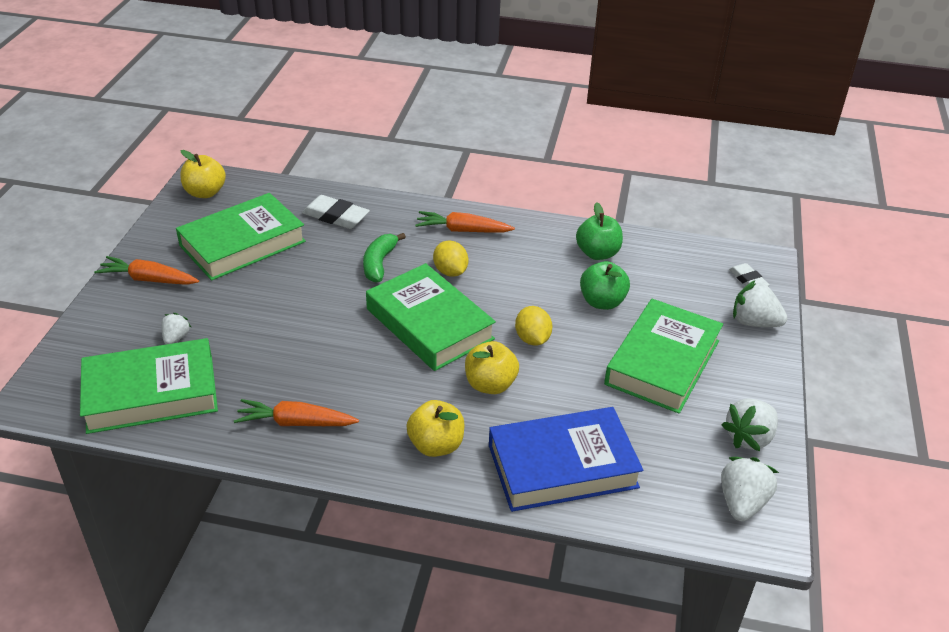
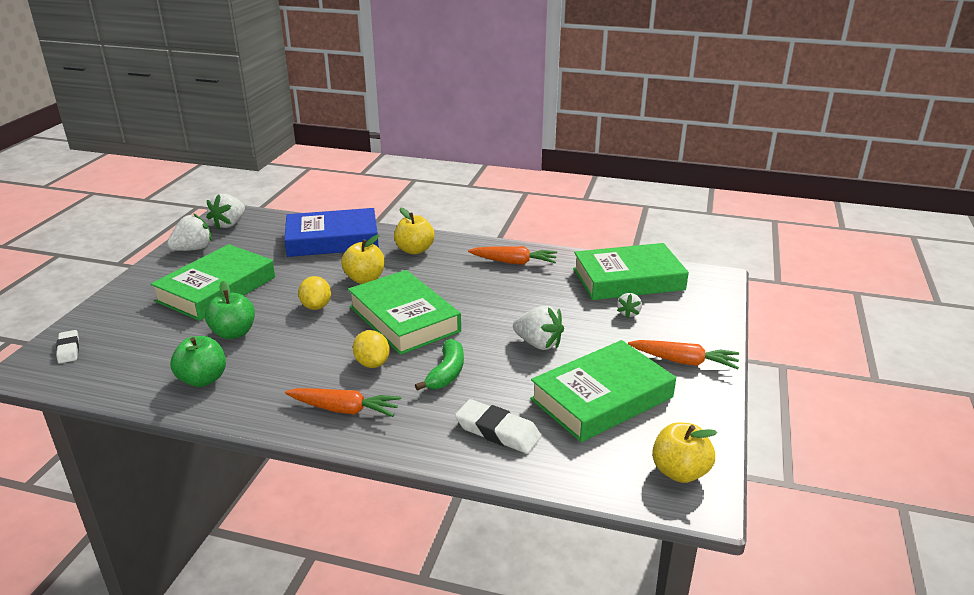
camera: 175 degrees left, 10 degrees down
(754, 322) = (107, 314): white strawberry -> white strawberry (538, 344)

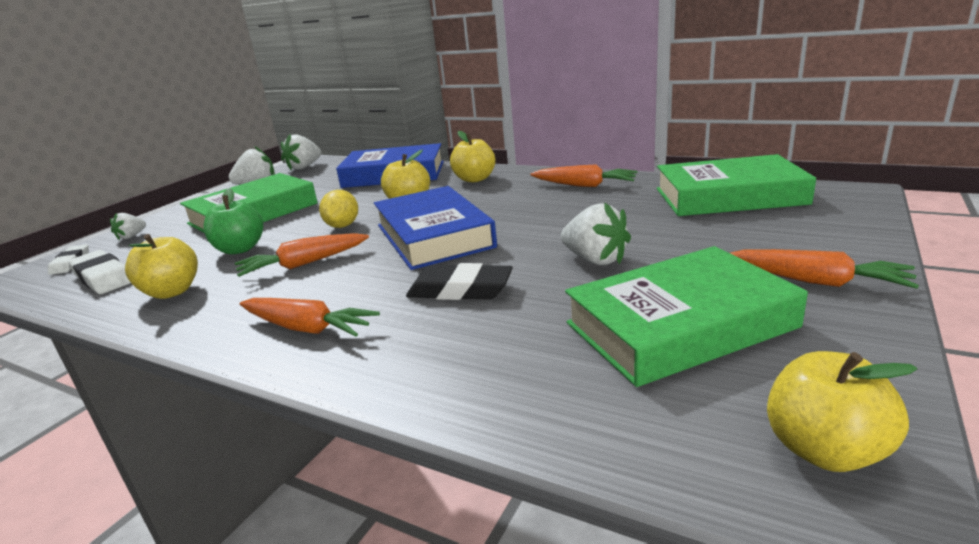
camera: 15 degrees right, 5 degrees down
(203, 379) = (172, 292): green apple -> yellow apple
(305, 349) = (304, 264): none -> orange carrot
(372, 363) = (372, 278): yellow lemon -> none
(404, 319) = (433, 236): green book -> blue book
(446, 373) = (460, 290): green banana -> black eraser
(497, 431) = (504, 364): white eraser -> white eraser (103, 278)
(628, 313) = (728, 228): white strawberry -> white strawberry (131, 236)

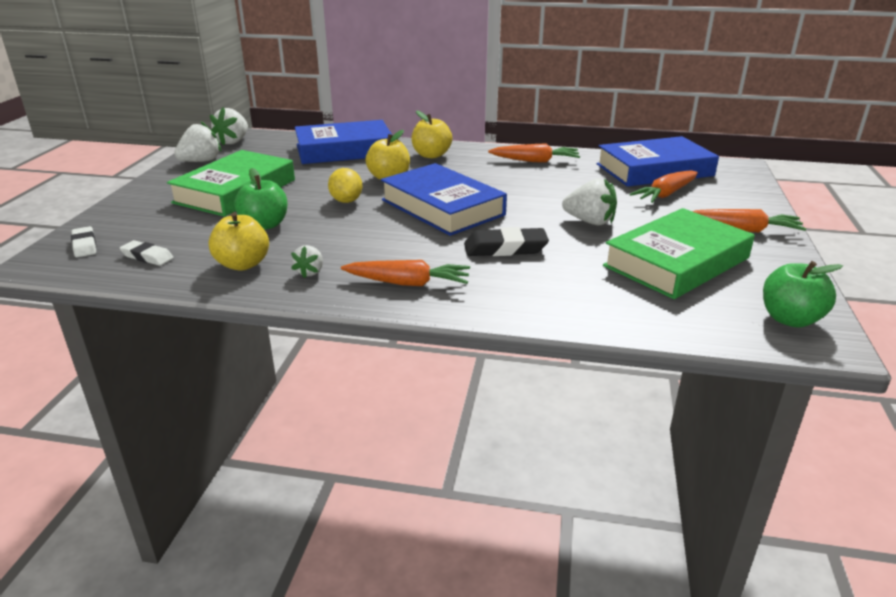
camera: 20 degrees left, 5 degrees up
(103, 278) = (147, 257): white eraser -> white eraser, size x0.63
(131, 236) = (120, 217): white strawberry -> white strawberry (310, 272)
(304, 264) = (346, 235): orange carrot -> orange carrot (665, 194)
(729, 196) = (654, 170): green book -> blue book
(824, 450) = (790, 319): yellow apple -> green apple

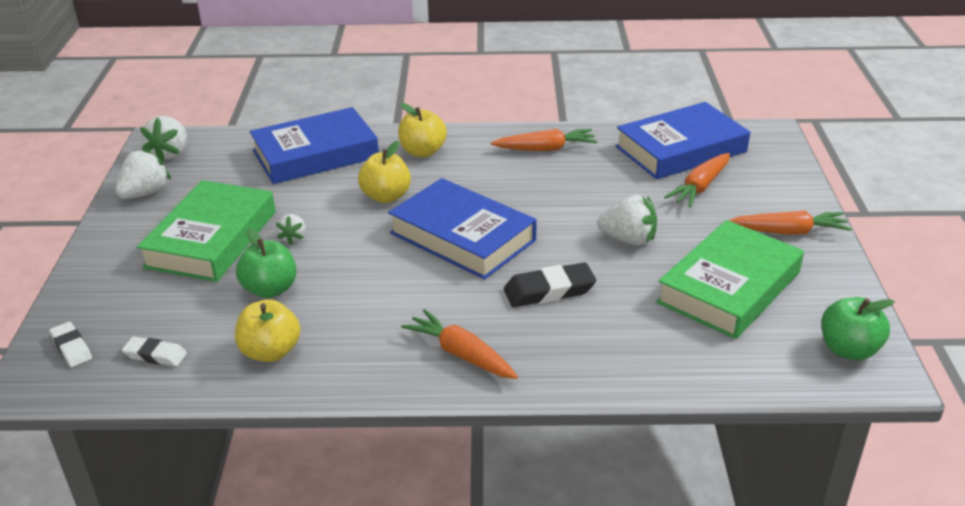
camera: 10 degrees left, 5 degrees up
(310, 272) = (350, 353): white strawberry -> white strawberry (293, 238)
(346, 201) = (349, 239): yellow lemon -> none
(408, 283) = (461, 354): orange carrot -> orange carrot turned 135 degrees counterclockwise

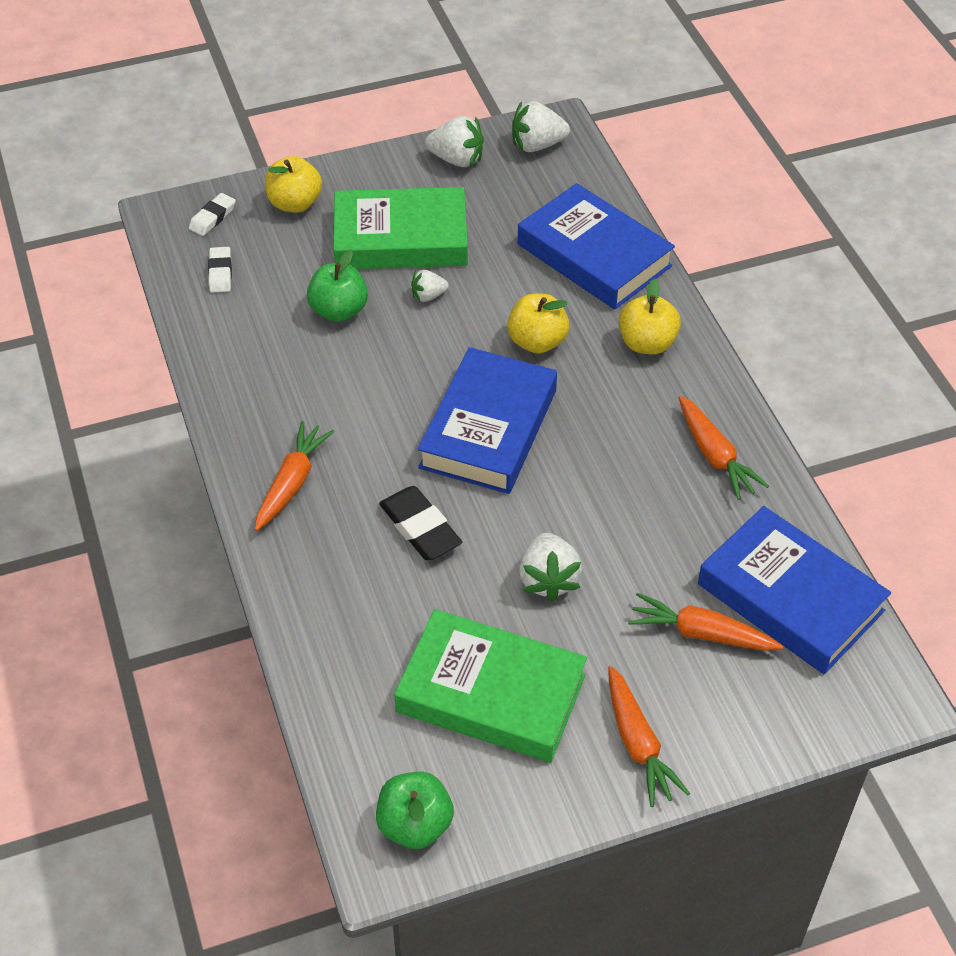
camera: 70 degrees right, 15 degrees up
(271, 352) = (249, 345): yellow apple -> yellow apple (295, 203)

